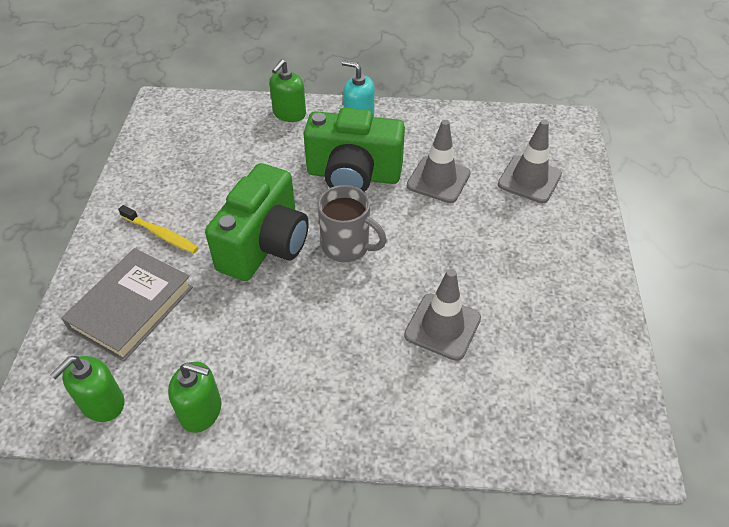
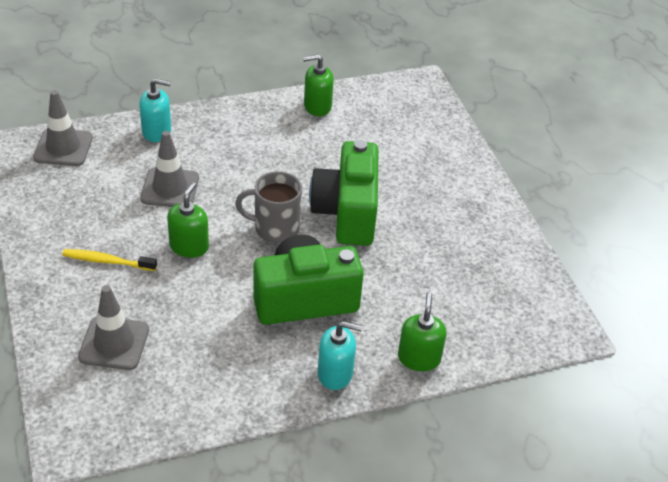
camera: 155 degrees right, 5 degrees down
(102, 403) = (383, 97): green soap dispenser -> green soap dispenser (189, 246)
(132, 308) = (414, 147): grey book -> none
(161, 234) = (440, 200): yellow toothbrush -> yellow toothbrush (107, 261)
(437, 426) = (157, 131): none -> turquoise soap dispenser
(438, 180) = (213, 317): grey traffic cone -> grey traffic cone (63, 148)

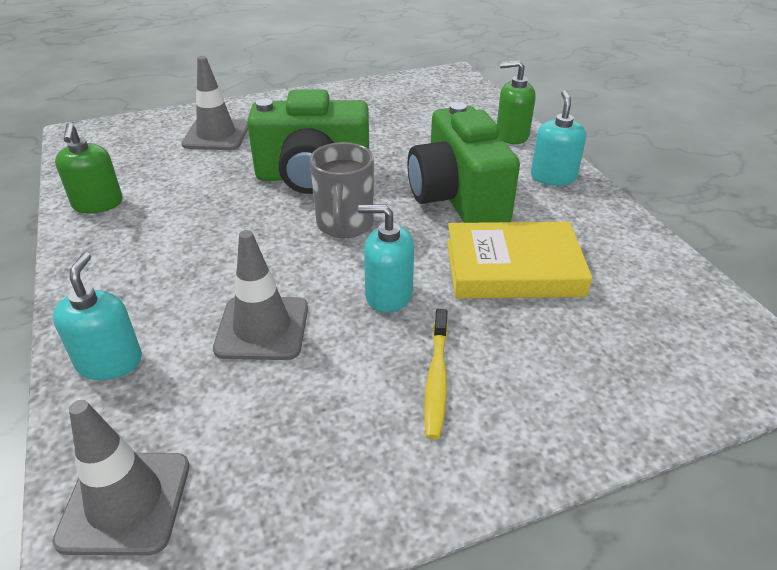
camera: 90 degrees left, 5 degrees down
(114, 343) = (593, 346): grey traffic cone -> grey traffic cone (216, 135)
(189, 246) = (388, 295): green soap dispenser -> turquoise soap dispenser
(205, 317) = (513, 268): none -> yellow book

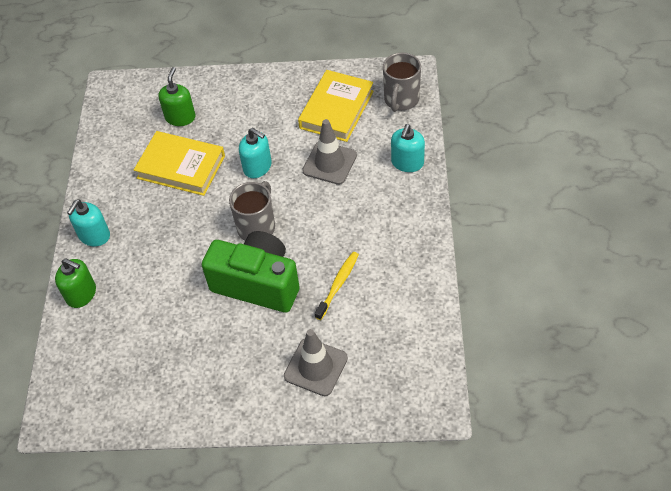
camera: 155 degrees left, 15 degrees up
(98, 204) = (416, 295): green soap dispenser -> green soap dispenser (180, 117)
(125, 502) = (401, 100): grey traffic cone -> grey mug
(280, 436) = (336, 109): none -> yellow book
(436, 379) = (260, 117): yellow toothbrush -> yellow toothbrush (338, 284)
(457, 199) = (173, 231): green camera -> none

